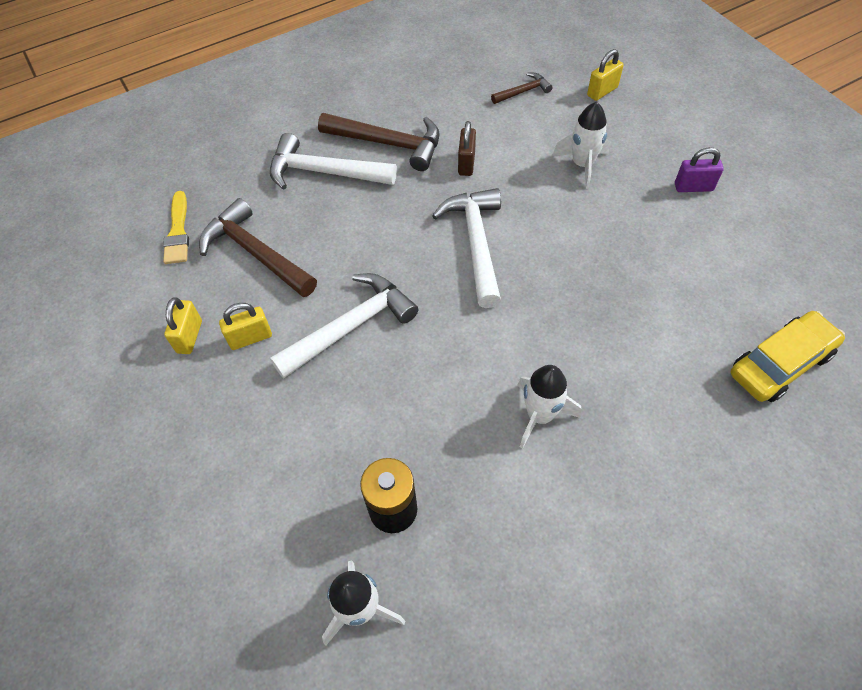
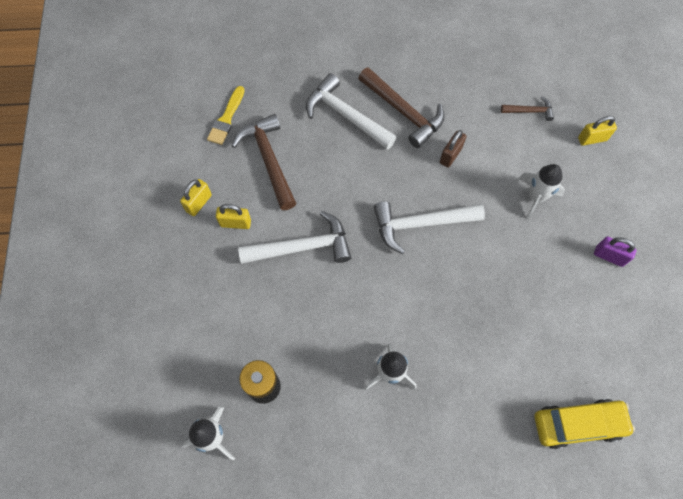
camera: 25 degrees right, 10 degrees up
(476, 243) = (420, 224): white hammer -> white hammer turned 120 degrees counterclockwise

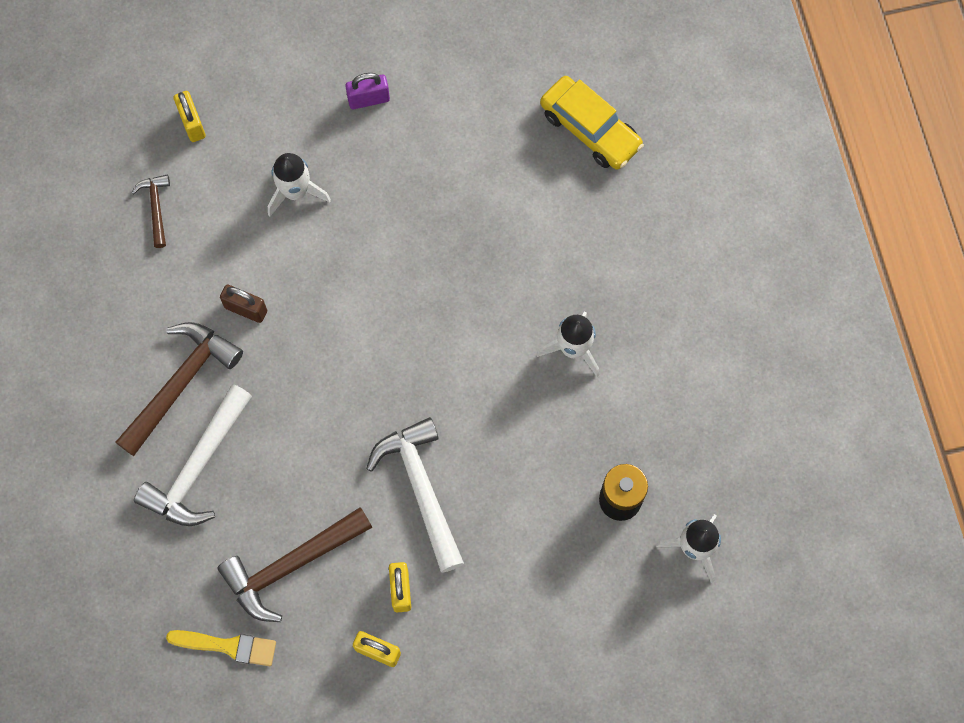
camera: 100 degrees left, 5 degrees up
(420, 224) = (361, 337): white hammer -> none
(578, 424) = (590, 129): yellow car -> yellow car turned 150 degrees clockwise
(609, 256) = (368, 99): purple padlock -> purple padlock turned 60 degrees clockwise

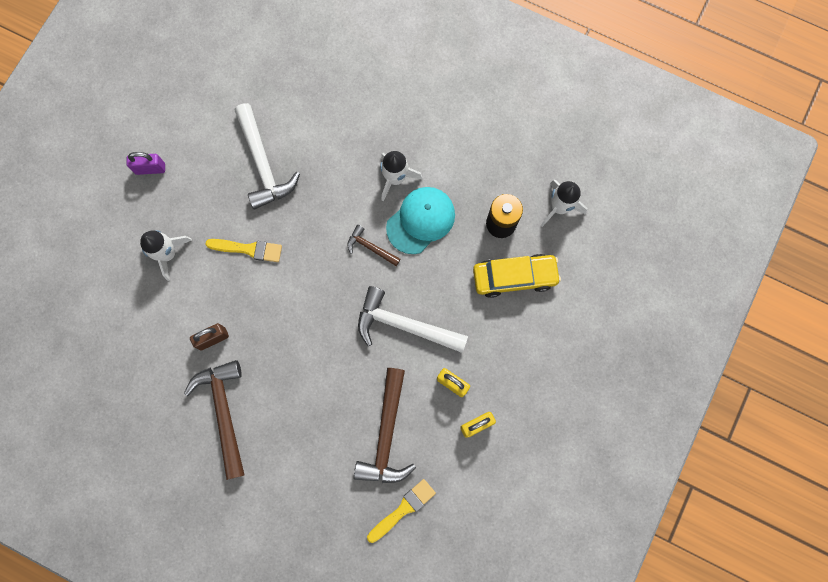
camera: 50 degrees left, 5 degrees up
(156, 207) = (103, 341): brown hammer -> brown hammer (370, 247)
(192, 123) = (71, 279): yellow padlock -> none
(198, 467) = (283, 442): white hammer -> white hammer (263, 164)
(367, 265) = (248, 249): none -> yellow brush
(368, 99) = (150, 169): purple padlock -> purple padlock turned 60 degrees clockwise
(550, 413) = (421, 220): none -> turquoise cap
(590, 129) = (278, 66): yellow car -> yellow car (514, 277)

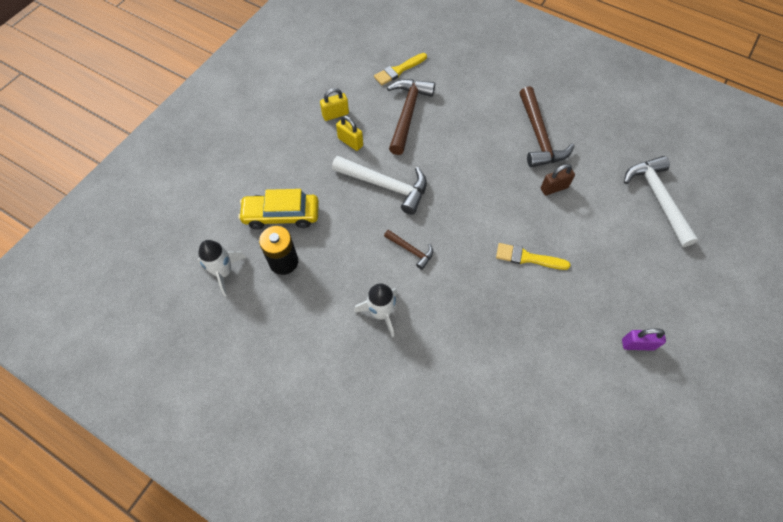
camera: 175 degrees left, 15 degrees down
(168, 254) = (605, 260): white rocket -> none
(263, 164) = (518, 339): white hammer -> white hammer (657, 198)
(421, 220) = (360, 270): turquoise cap -> none

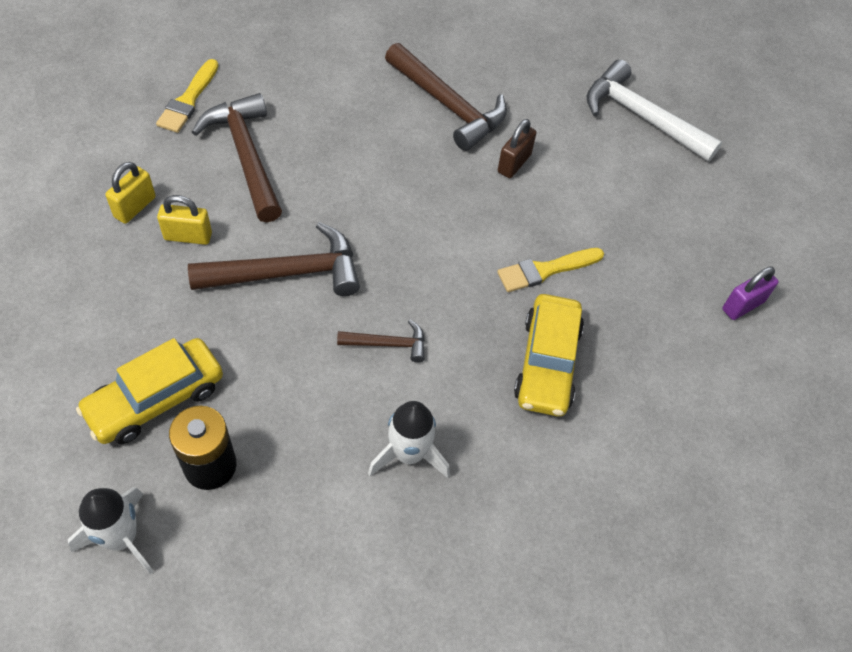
camera: 40 degrees left, 5 degrees down
(386, 186) = (287, 272): white hammer -> brown hammer
(490, 309) = (547, 363): none -> yellow car

